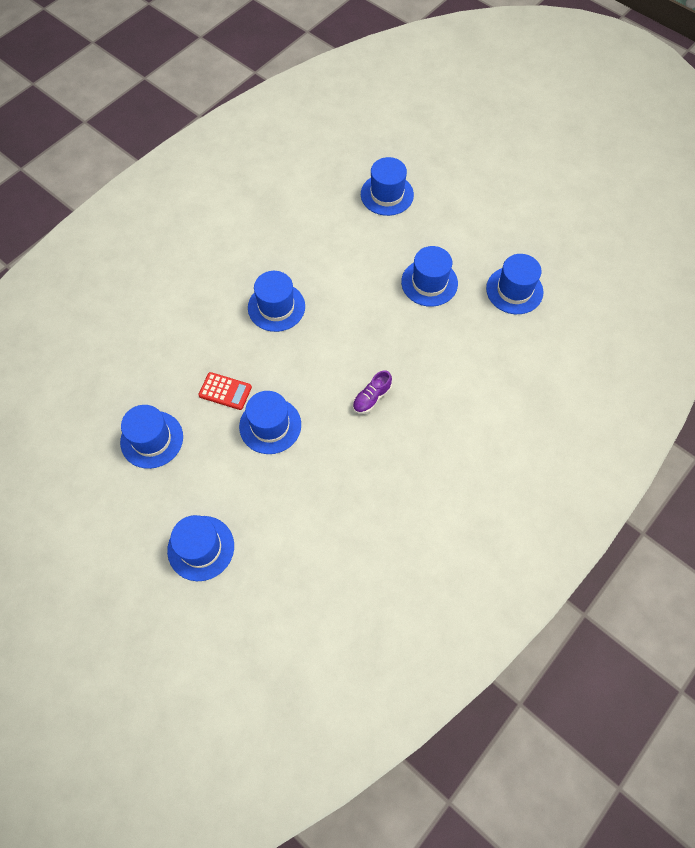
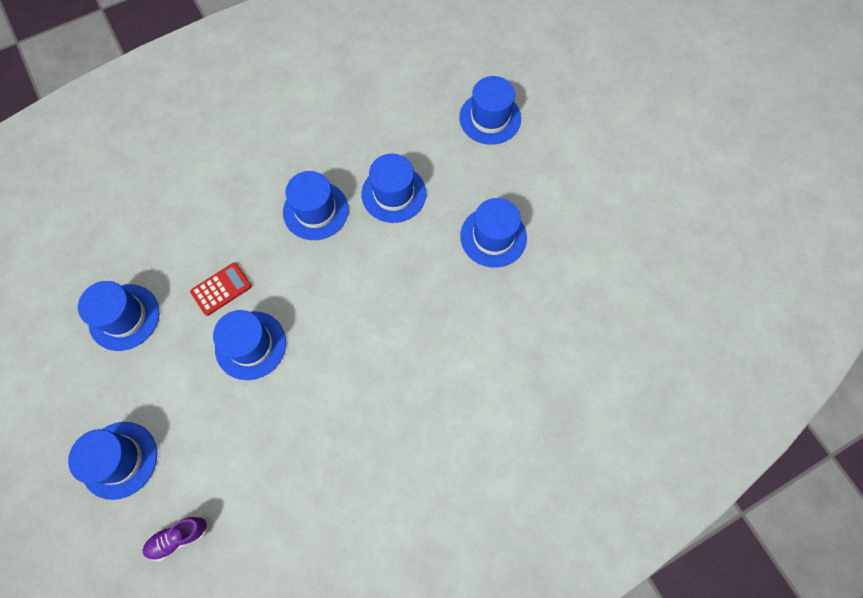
camera: 20 degrees right, 5 degrees up
(225, 391) = (221, 289): red calculator -> red calculator turned 75 degrees counterclockwise
(371, 397) = (372, 351): purple shoe -> purple shoe (178, 537)
(514, 290) = (586, 278): blue hat -> blue hat (394, 194)

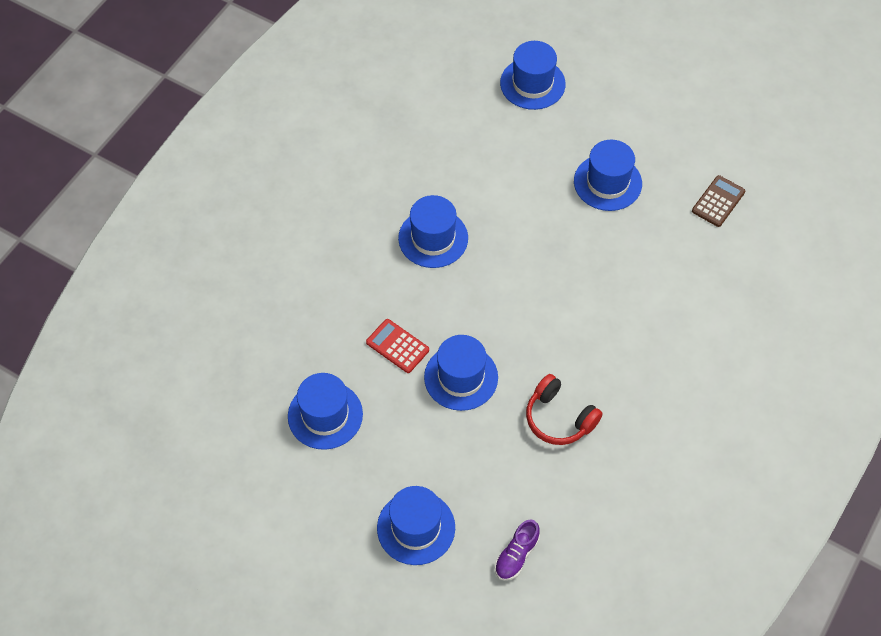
camera: 30 degrees left, 10 degrees down
(221, 289) = (397, 346): red calculator -> red calculator turned 75 degrees counterclockwise
(303, 430) = (559, 418): none -> red headphones
(394, 194) = (493, 189): blue hat -> none
(579, 305) = (718, 201): none -> brown calculator

